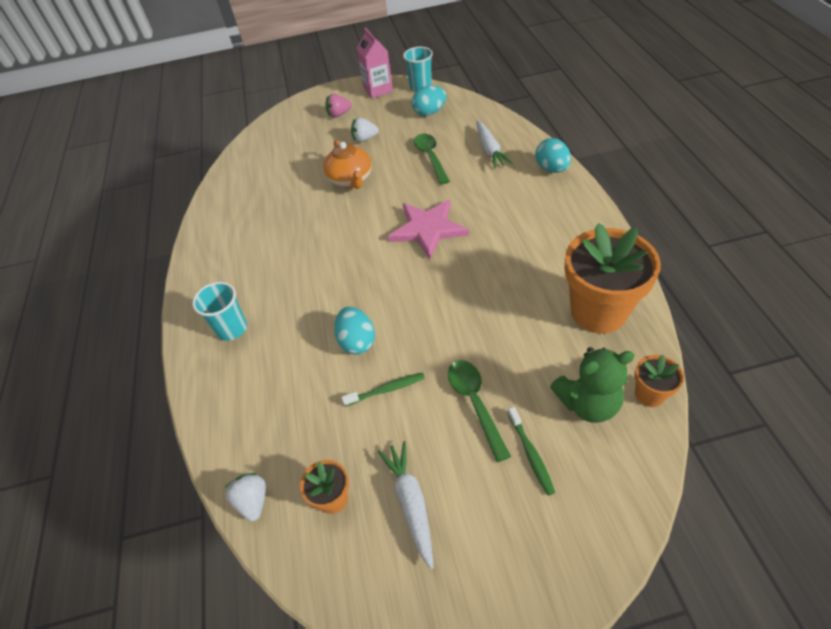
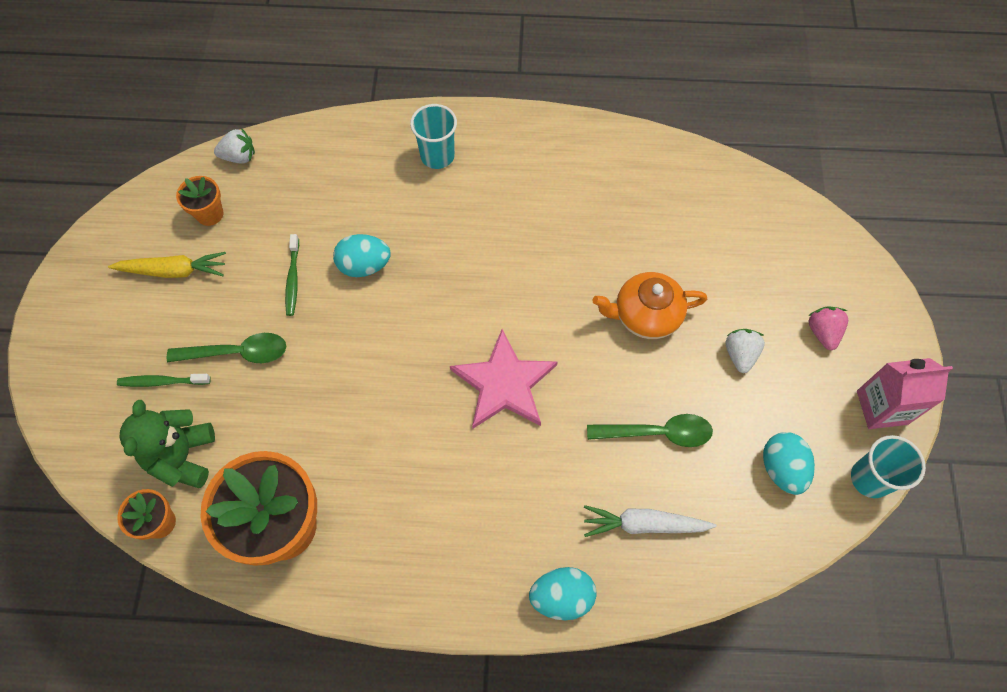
camera: 100 degrees right, 15 degrees up
(411, 503) = (173, 271): white carrot -> yellow carrot

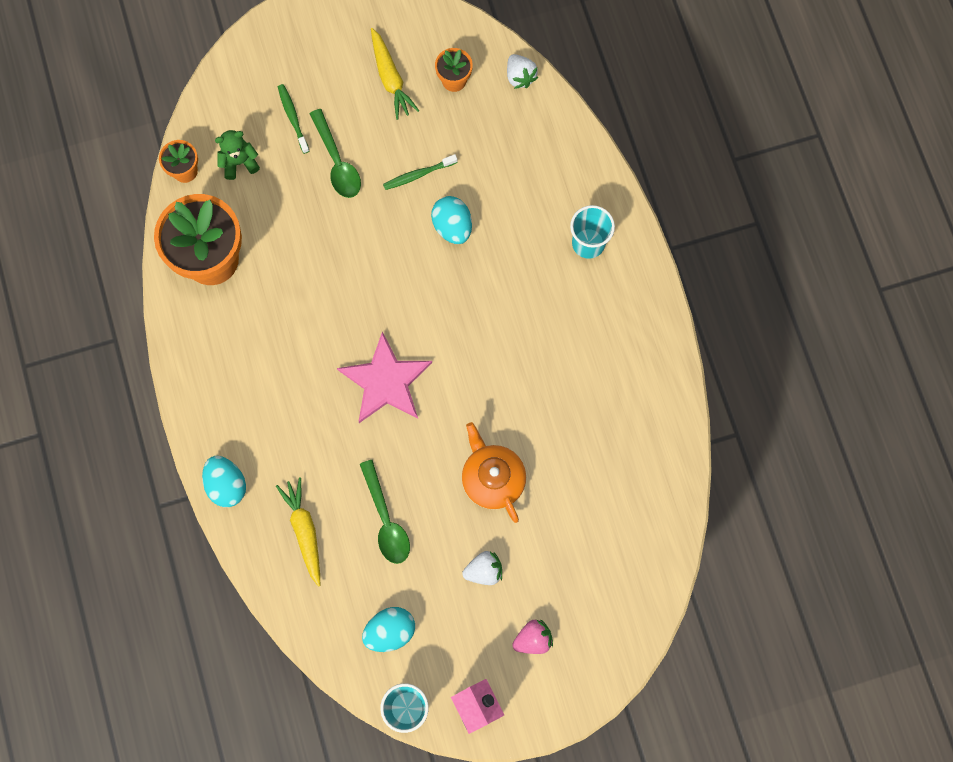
camera: 70 degrees right, 10 degrees up
(182, 456) = (239, 162): green teddy bear -> green teddy bear, size x0.67
(644, 524) = (304, 531): white carrot -> yellow carrot

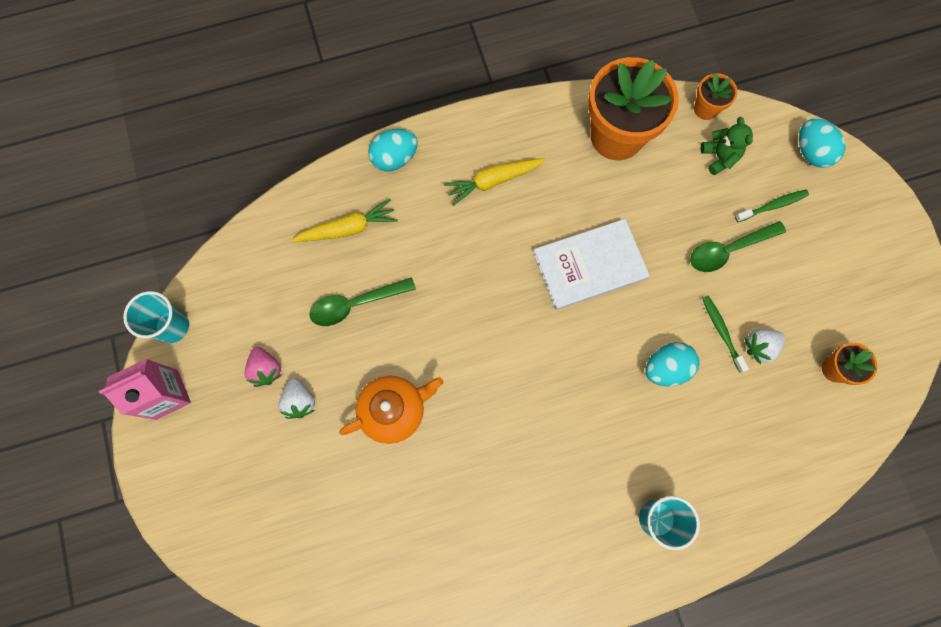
camera: 90 degrees right, 0 degrees up
(350, 291) = (589, 265): none -> white book
(386, 381) = (496, 302): pink star -> none
(390, 78) = (829, 302): yellow carrot -> yellow carrot (493, 181)
(390, 631) = (247, 309): turquoise egg -> turquoise egg (811, 152)
(520, 77) = (848, 442): white strawberry -> white strawberry (759, 347)
(533, 639) = (227, 451): pink strawberry -> pink strawberry (266, 369)

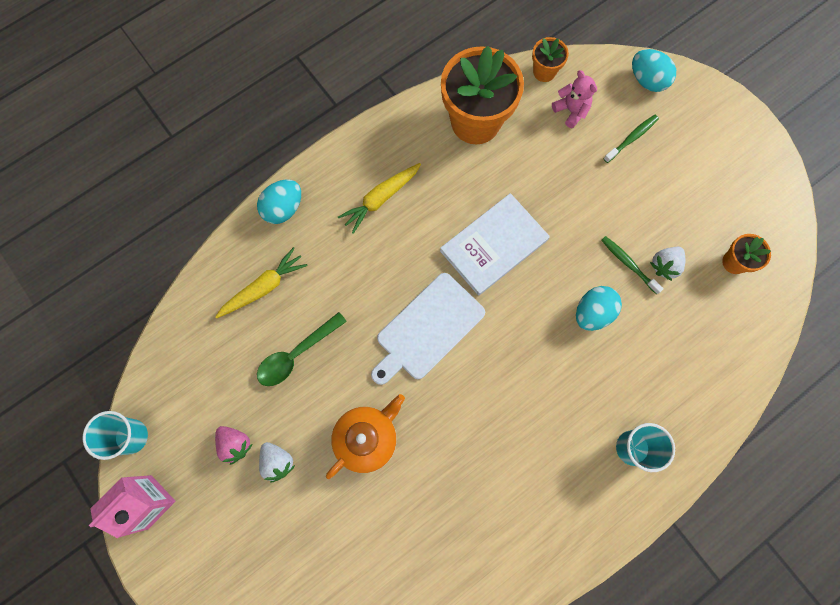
camera: 20 degrees left, 0 degrees up
(492, 325) = (427, 329): none -> white cutting board
(719, 157) = (571, 111): green teddy bear -> pink teddy bear
(728, 250) = (608, 190): green spoon -> none

